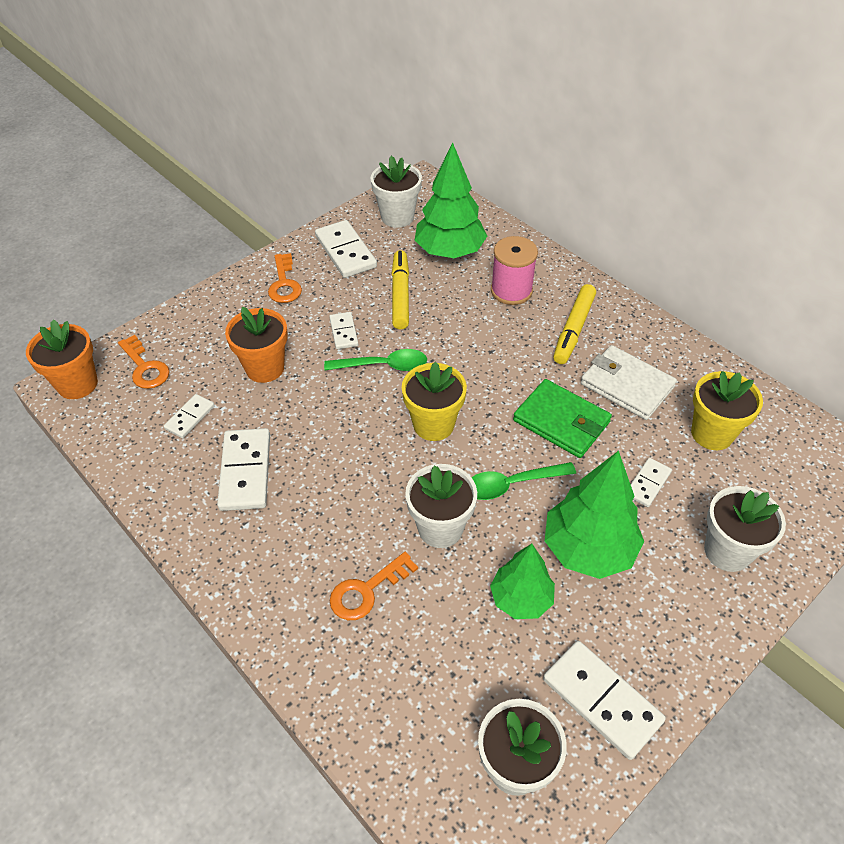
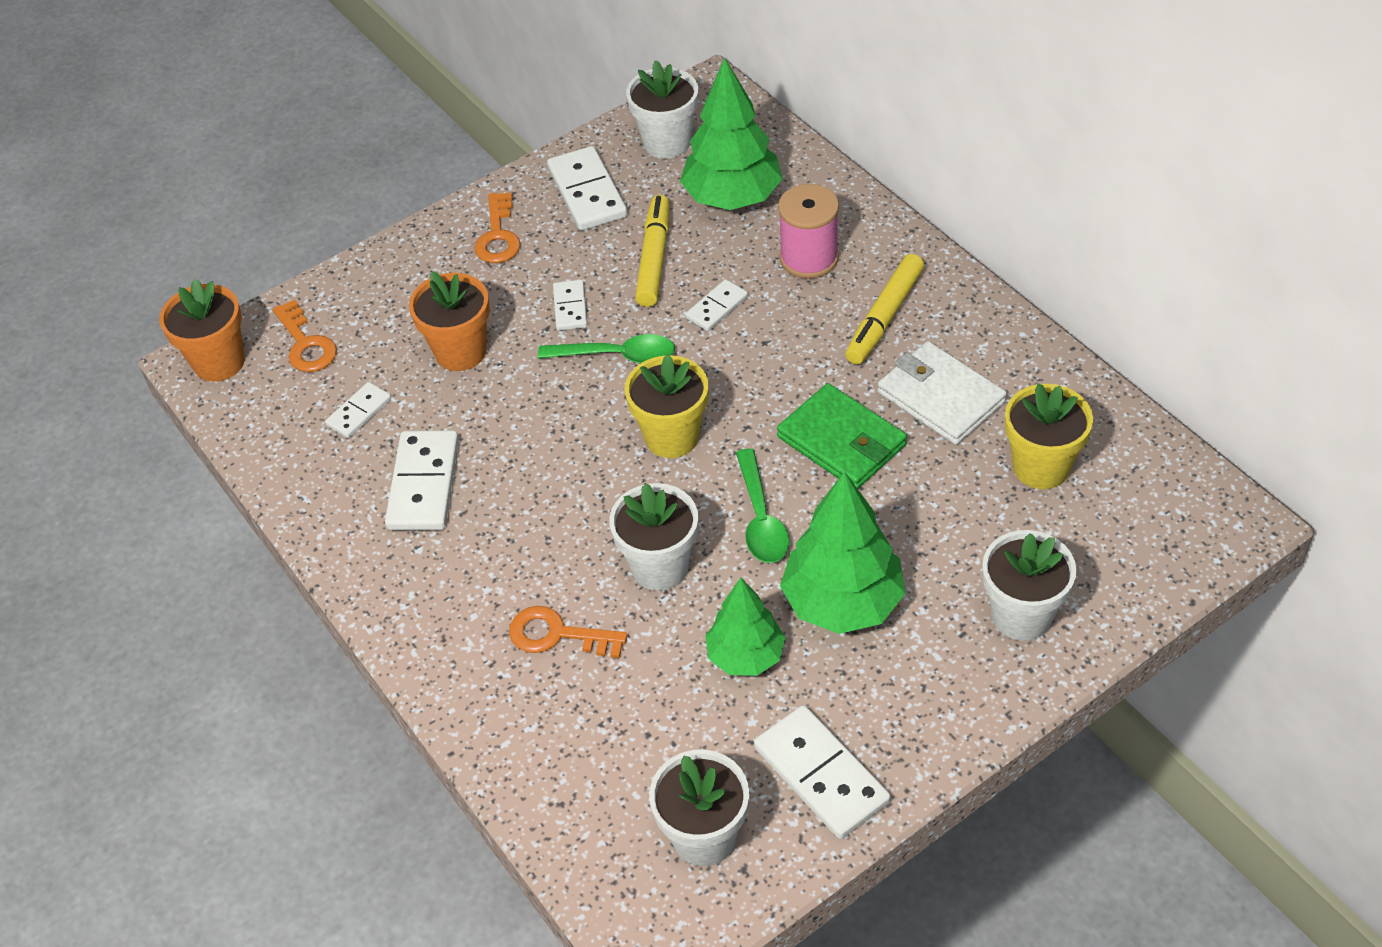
camera: 10 degrees right, 0 degrees up
(366, 591) = (557, 635): orange key -> orange key turned 45 degrees clockwise
(512, 484) = (760, 518): green spoon -> green spoon turned 90 degrees counterclockwise
(647, 483) = (938, 527): white domino -> white domino (716, 307)

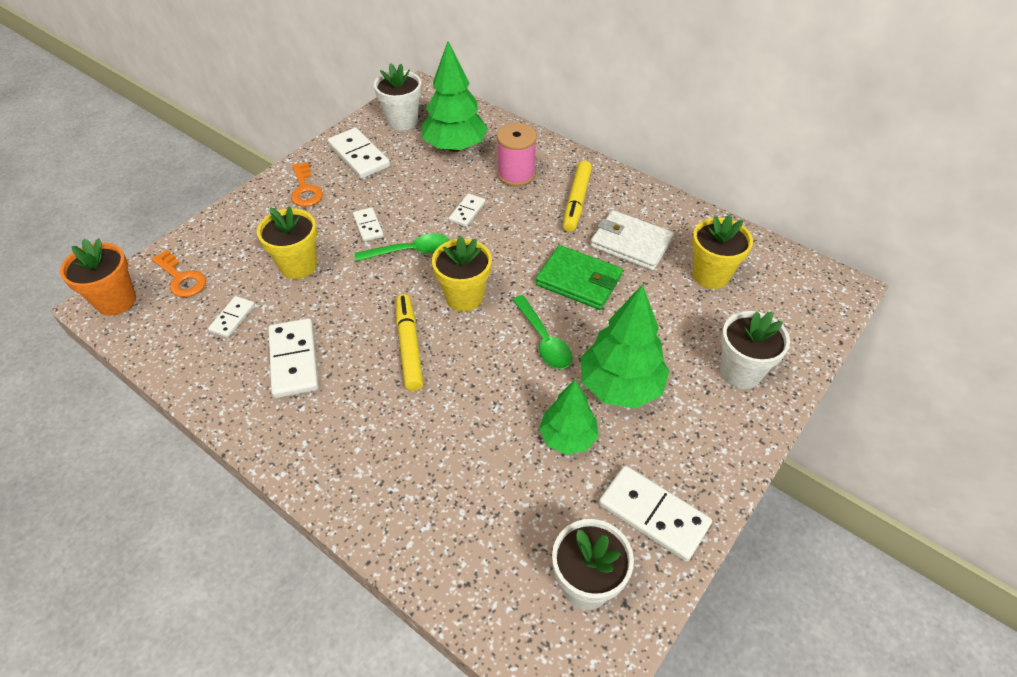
camera: 20 degrees left, 0 degrees up
(460, 352) = (298, 266): orange flower pot -> yellow flower pot
(557, 635) = (425, 450): orange key -> none
(654, 258) = (416, 188): yellow marker -> yellow marker (409, 346)
(660, 567) = (485, 386): white flower pot -> none

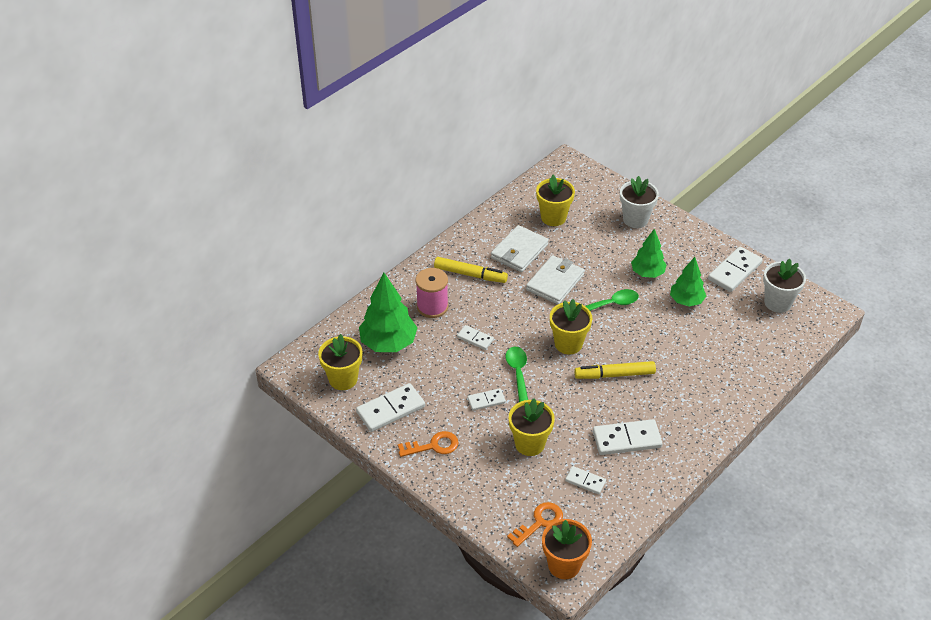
camera: 85 degrees left, 5 degrees down
(402, 121) = (343, 379): white flower pot -> yellow flower pot
(579, 281) = (555, 282): green wallet -> white wallet
(620, 386) = (647, 273): green tree -> green tree, size x0.64

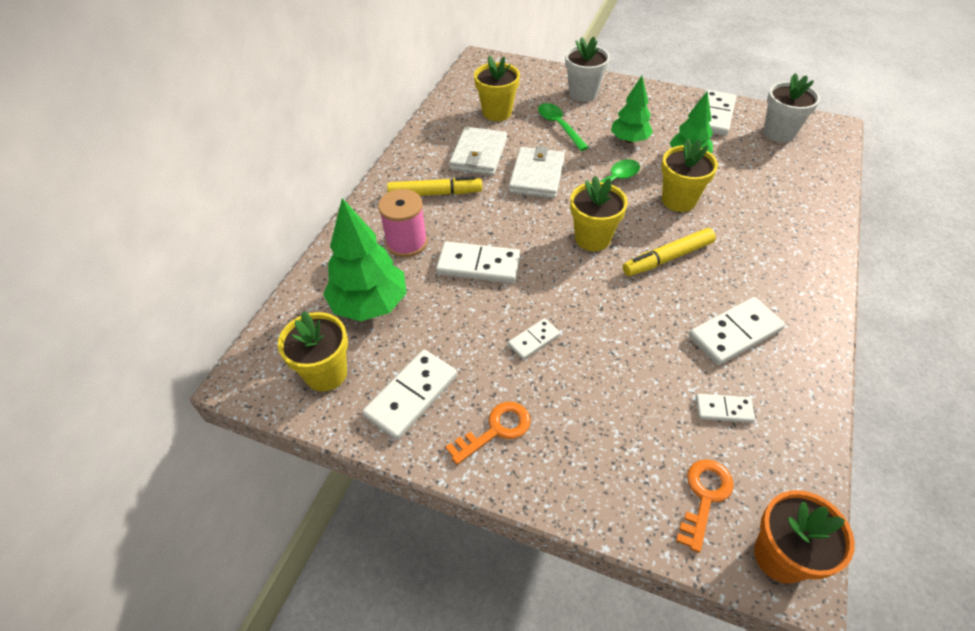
camera: 20 degrees left, 5 degrees up
(475, 339) = (478, 265): white domino -> white domino, size x1.77
(518, 374) = (555, 293): green spoon -> green spoon (559, 126)
(529, 444) = (622, 381): yellow flower pot -> yellow flower pot (678, 200)

